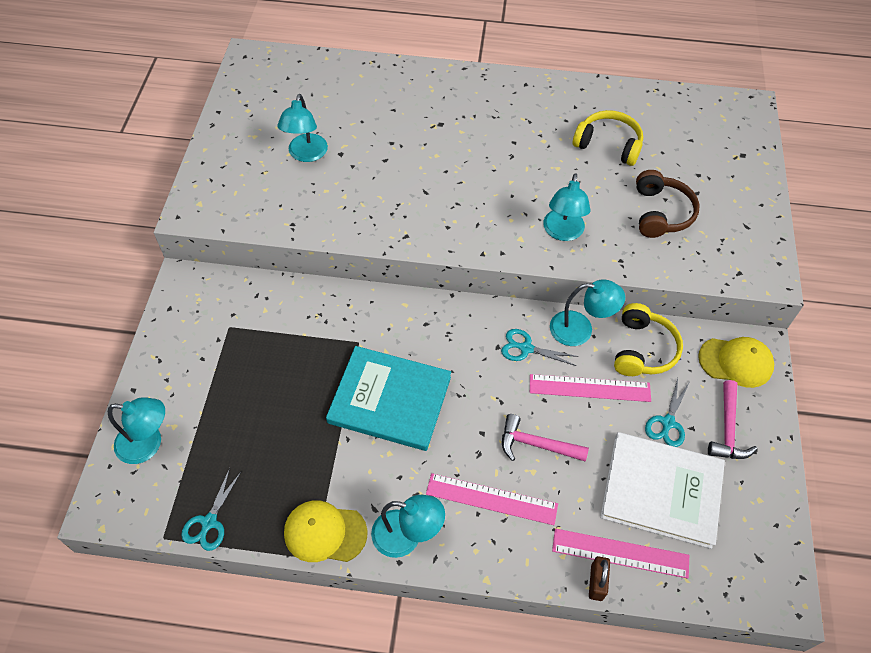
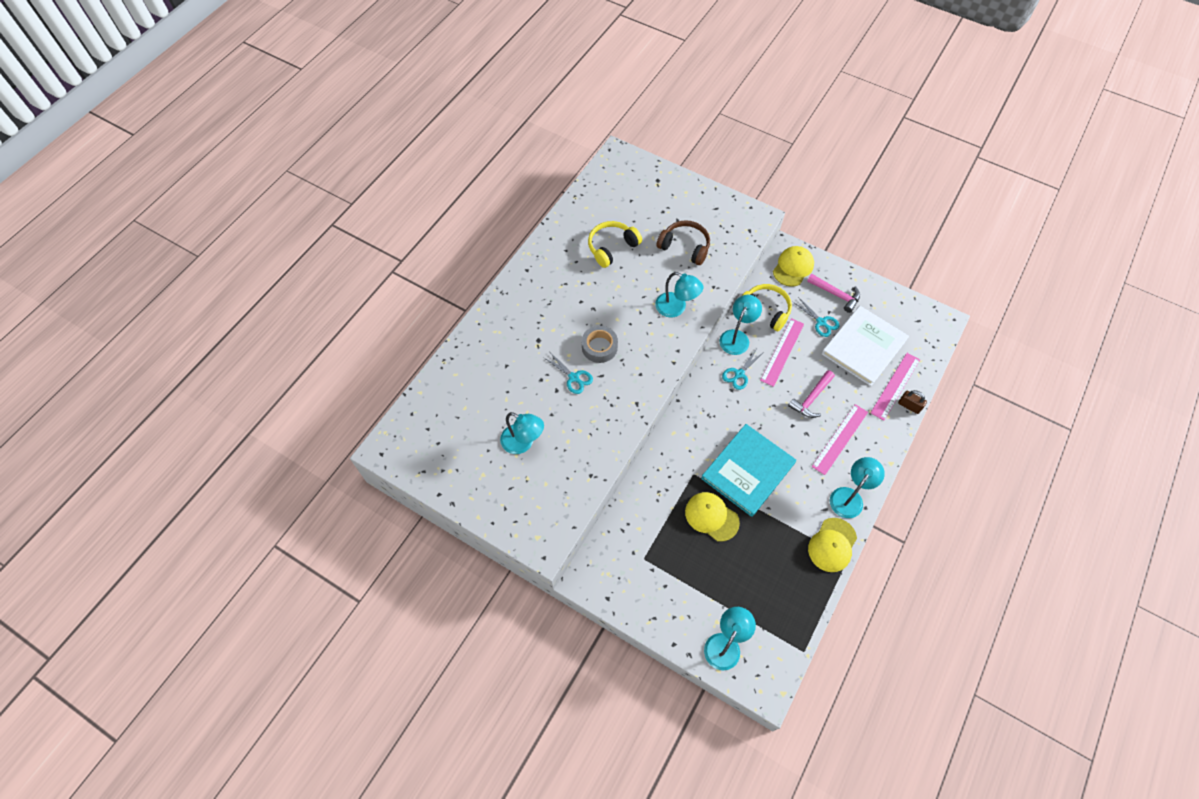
camera: 65 degrees left, 5 degrees up
(209, 522) = (801, 617): turquoise scissors -> turquoise scissors (573, 377)
(309, 379) = (711, 517): none -> yellow cap
(462, 178) = (599, 347): none -> grey tape

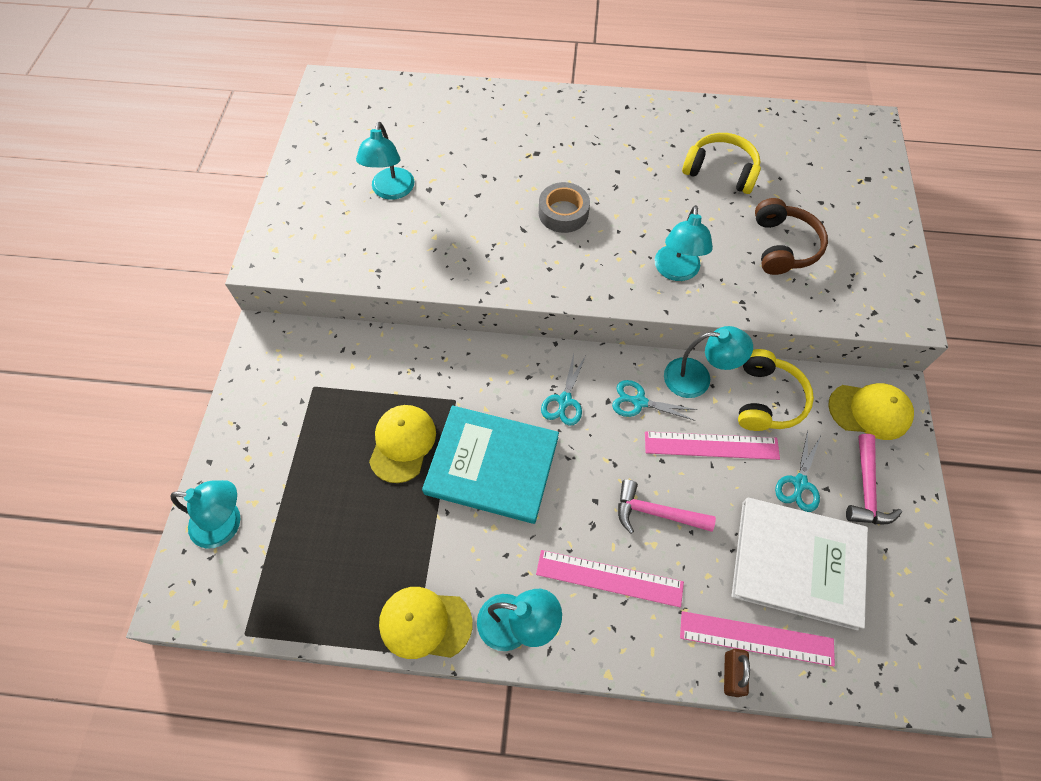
camera: 65 degrees right, 0 degrees up
(573, 377) = (504, 204): turquoise scissors -> turquoise scissors (564, 400)

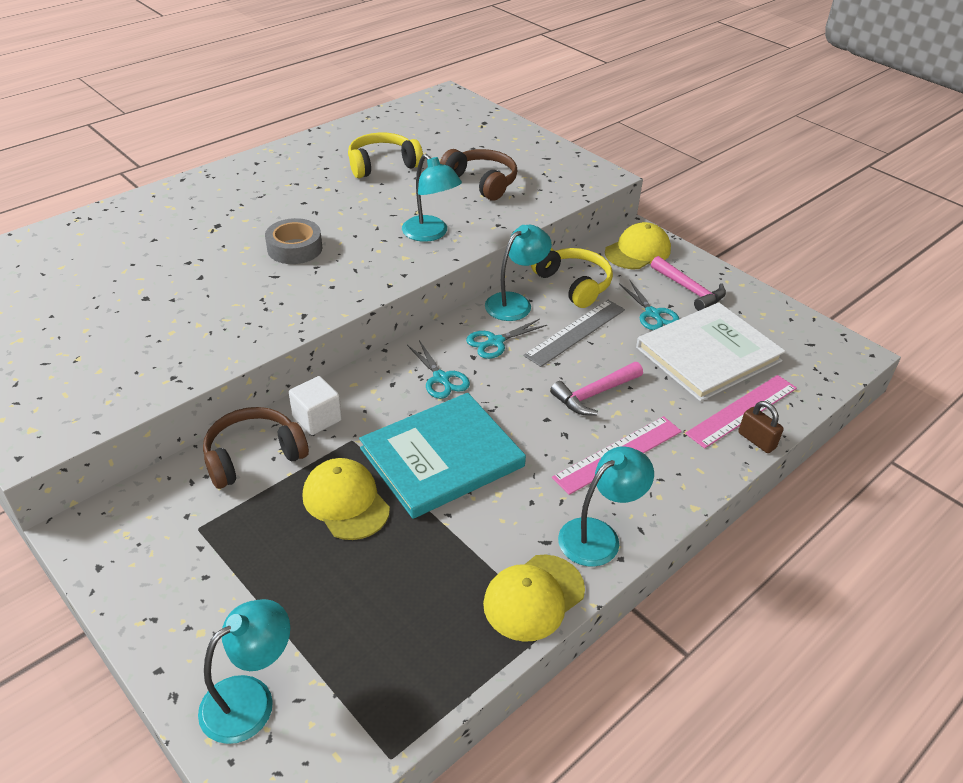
camera: 50 degrees left, 20 degrees down
(391, 191) = (107, 319): turquoise lamp -> none
(391, 360) = (253, 456): none -> brown headphones
(454, 364) = (317, 418): none -> white cube
(711, 445) = (575, 332): pink ruler -> grey ruler

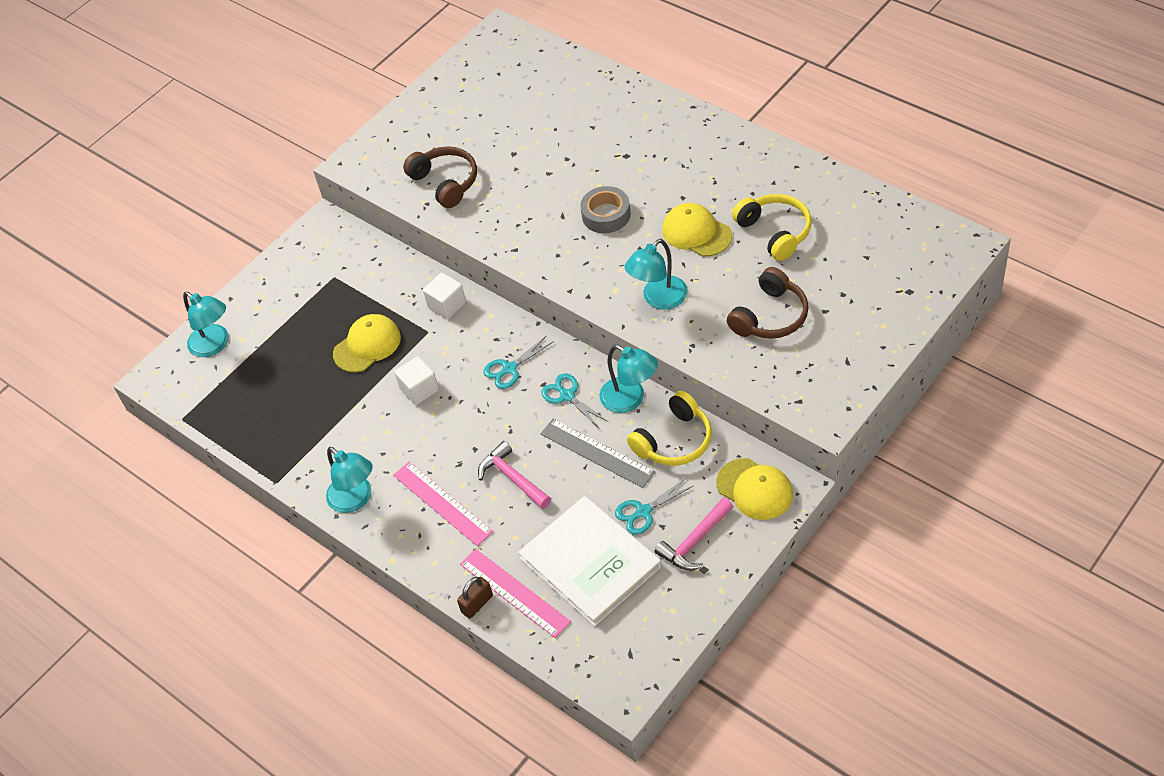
camera: 90 degrees right, 10 degrees up
(253, 456) = (402, 282): brown headphones -> brown headphones (445, 182)
(442, 457) = (419, 389): turquoise book -> white cube
(533, 597) = (297, 468): yellow cap -> yellow cap (696, 233)

